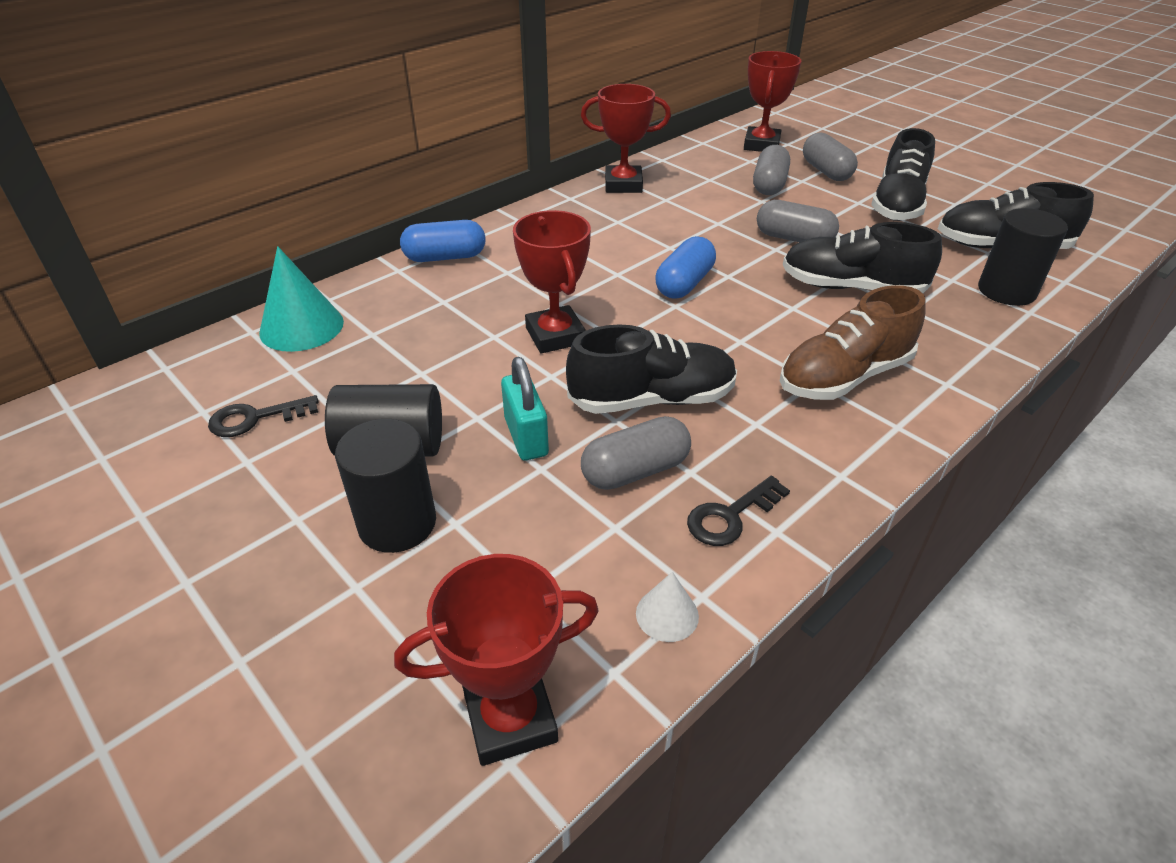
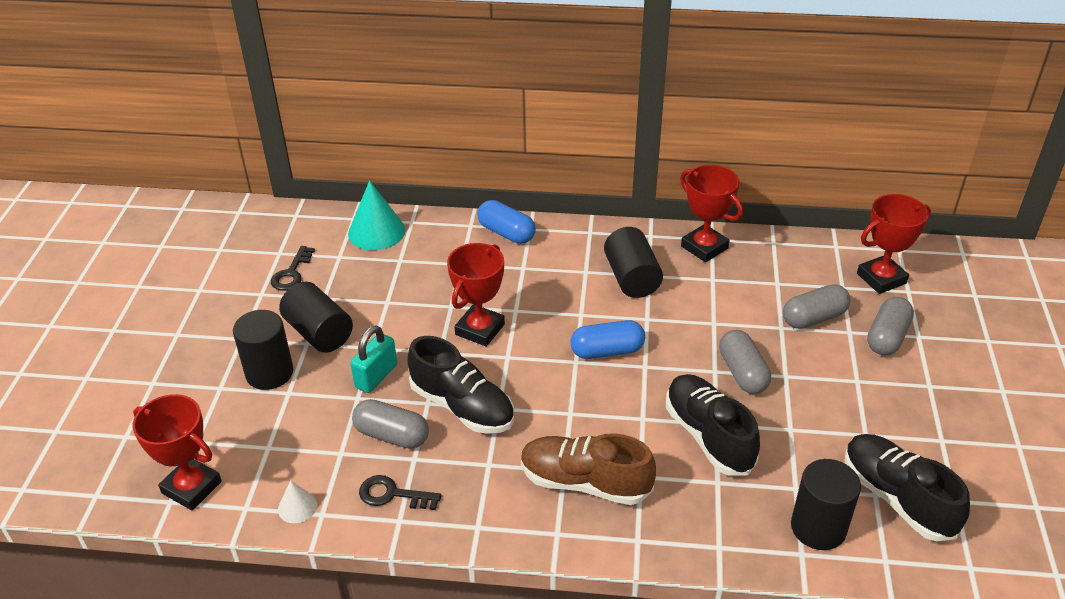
camera: 50 degrees right, 0 degrees up
(256, 418) = (292, 273): black key -> black key turned 105 degrees counterclockwise
(609, 229) = (631, 278): none -> black cylinder
(897, 204) = (885, 405): black shoe -> none

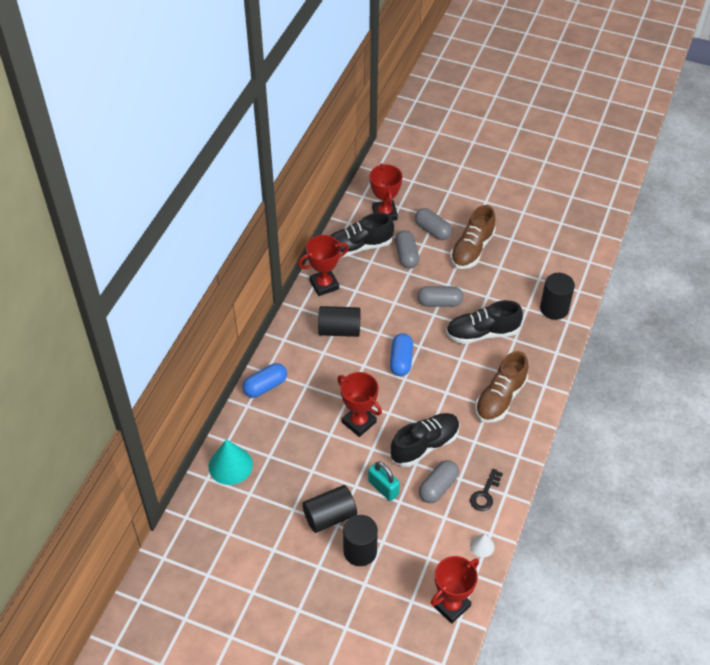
camera: 75 degrees left, 10 degrees up
(292, 273) = (257, 527): black key -> none
(880, 392) = (472, 249): none -> brown shoe
(897, 498) = (543, 271): black shoe -> black shoe (358, 247)

